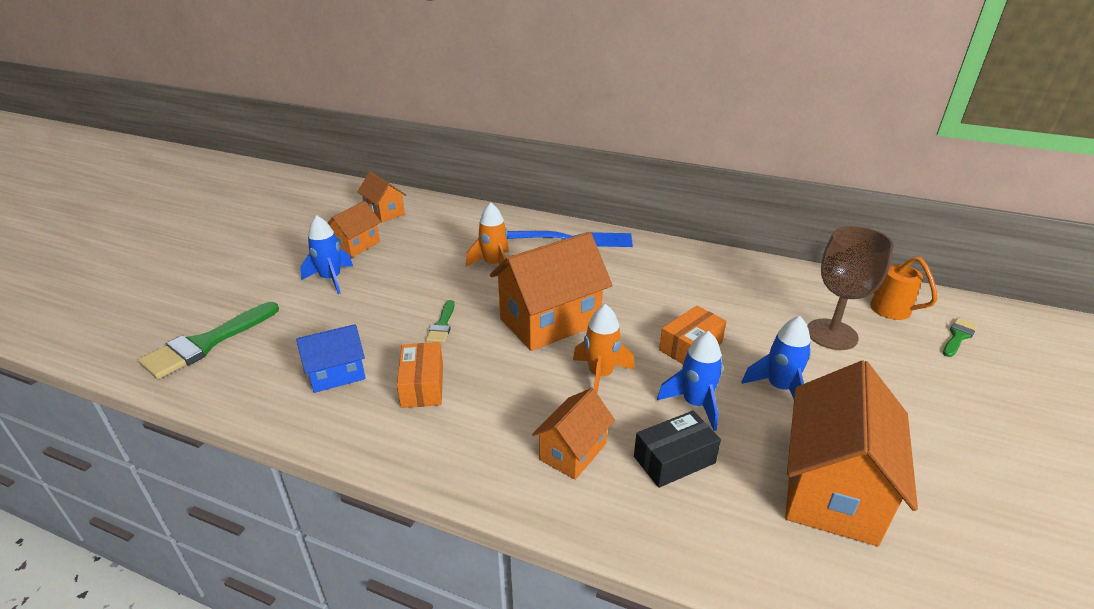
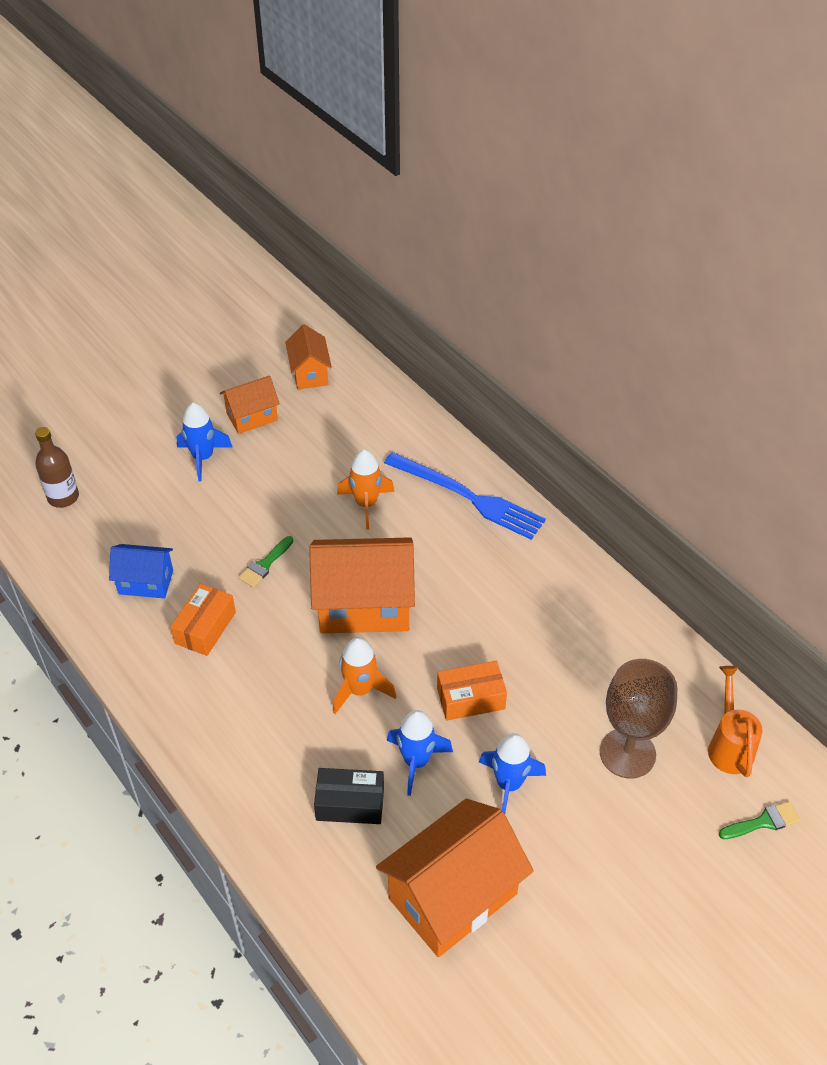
camera: 30 degrees right, 15 degrees up
(206, 344) = (63, 497): green brush -> brown bottle
(573, 451) = (277, 754): orange house -> none

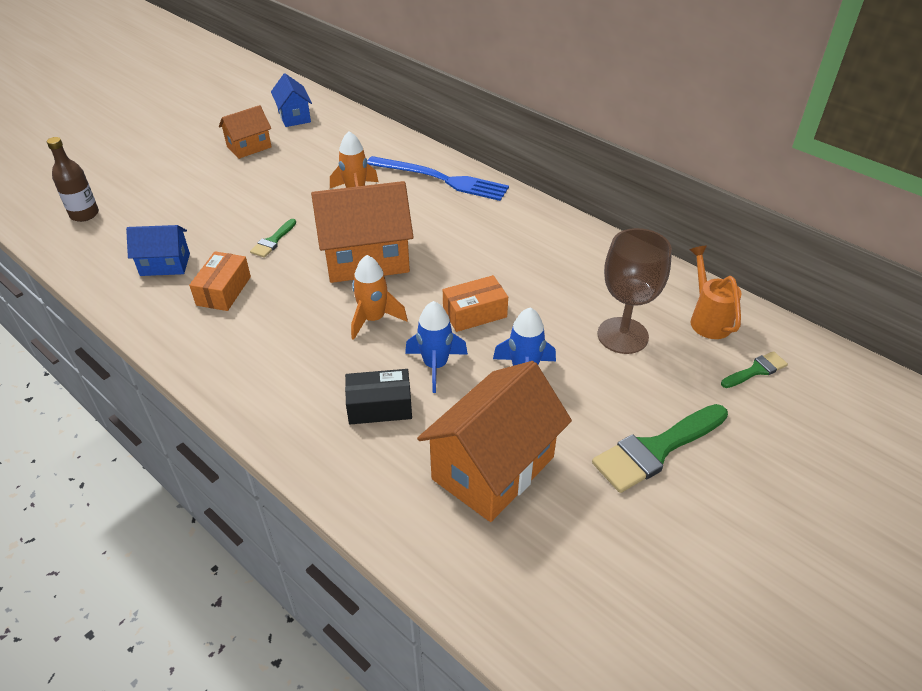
camera: 10 degrees left, 5 degrees down
(203, 458) = (209, 176): blue rocket -> none
(309, 373) = (294, 116): orange house -> blue house
(625, 903) = (656, 450): none -> green brush

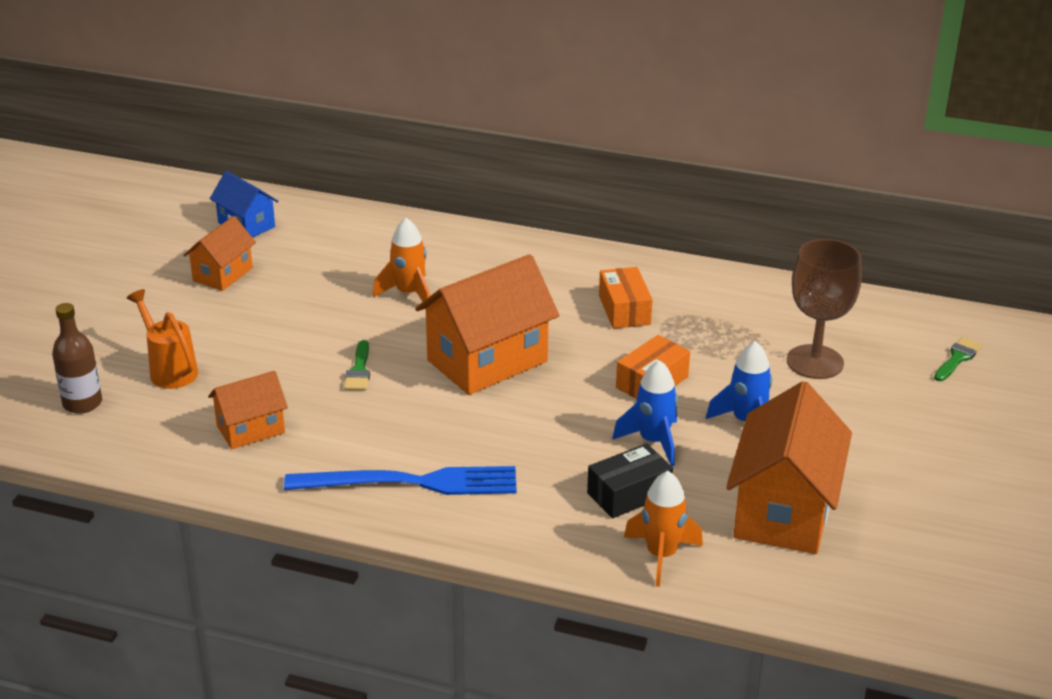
camera: 25 degrees left, 10 degrees down
(165, 264) = (250, 429): blue house -> orange house
(223, 291) = (351, 436): orange box -> orange box (624, 310)
(374, 319) = (550, 417): orange rocket -> orange rocket (661, 555)
(441, 179) = (497, 255): blue fork -> blue fork (411, 482)
(656, 450) = (917, 451): green brush -> none
(707, 319) = (882, 325): orange watering can -> orange watering can (169, 369)

